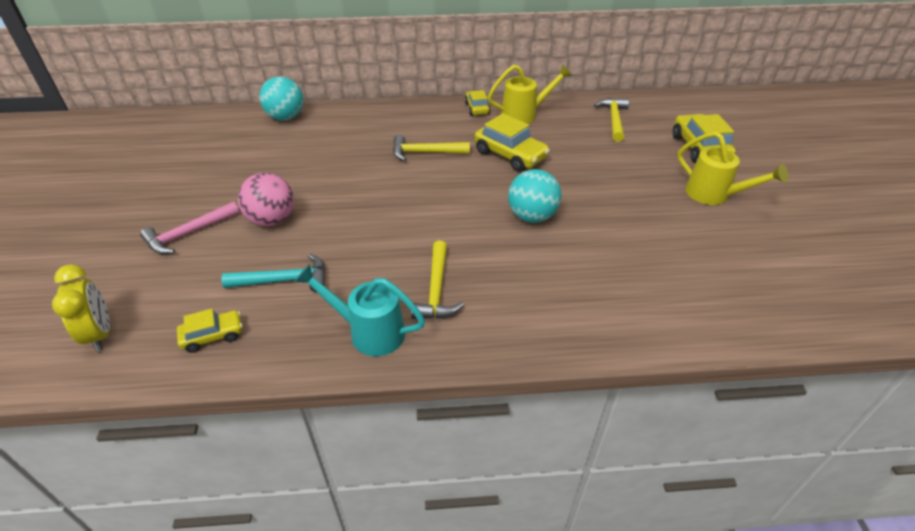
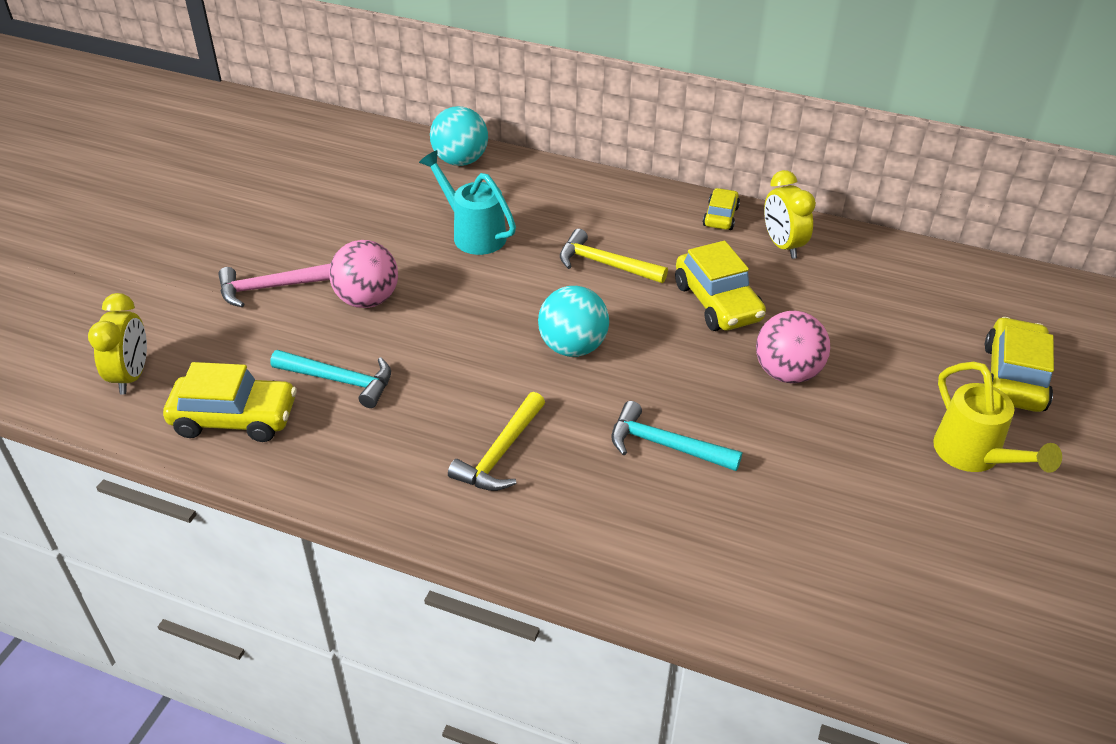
camera: 25 degrees right, 0 degrees up
(213, 336) = (234, 418): yellow car -> yellow car, size x1.72
(369, 332) = (394, 475): turquoise watering can -> turquoise watering can (473, 234)
(524, 114) = (782, 245): yellow watering can -> yellow clock
(532, 216) = (684, 400): turquoise ball -> turquoise ball (572, 347)
(541, 247) = (666, 445): none -> turquoise hammer
(580, 182) = (787, 373): none -> pink ball
(614, 120) = (913, 292): yellow hammer -> none

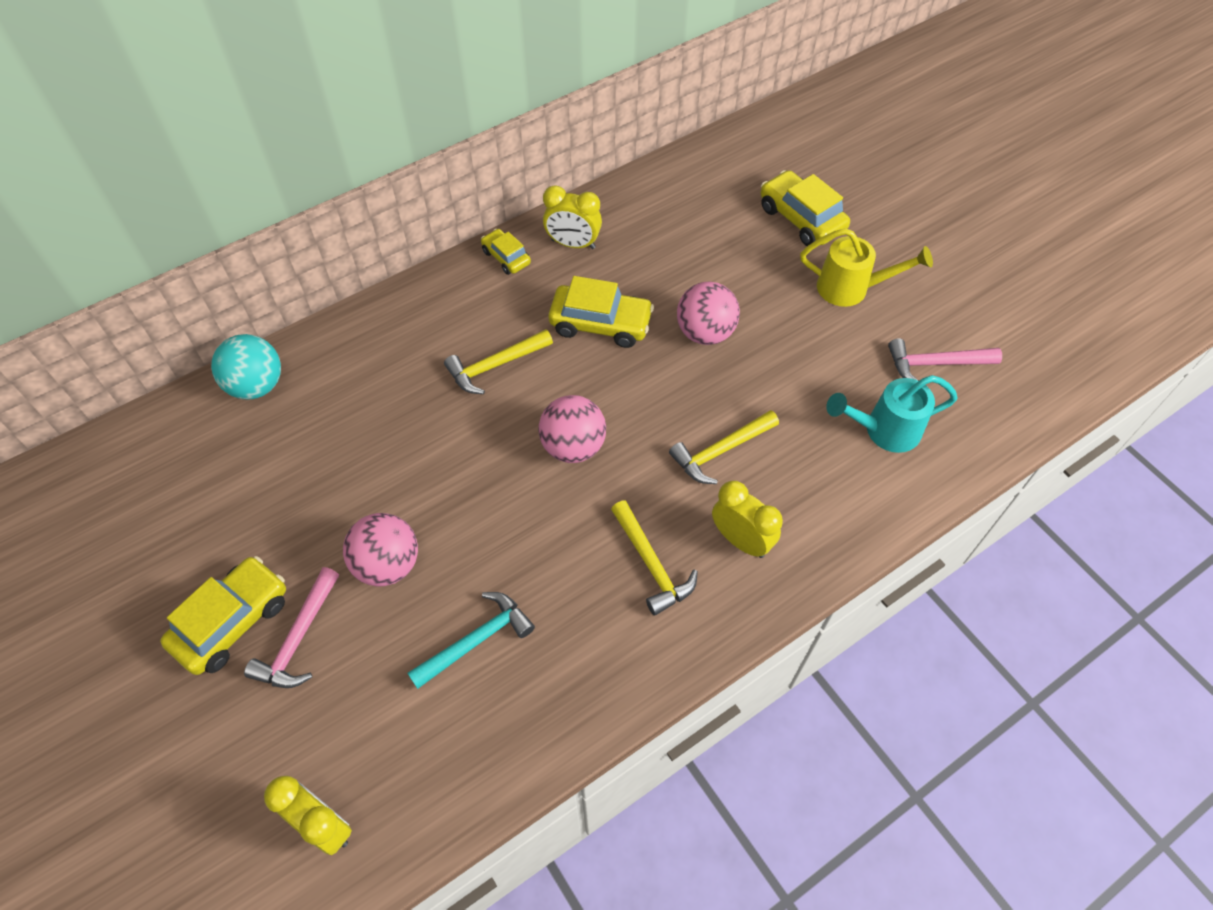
camera: 55 degrees left, 15 degrees up
(234, 418) = (458, 753): yellow car -> yellow car (232, 622)
(473, 234) = (371, 434): turquoise watering can -> turquoise watering can (884, 430)
(572, 347) = (573, 446): turquoise ball -> pink ball
(582, 505) = (741, 540): none -> yellow clock
(666, 445) = (721, 451): turquoise hammer -> yellow hammer
(961, 572) = (935, 363): none -> pink hammer

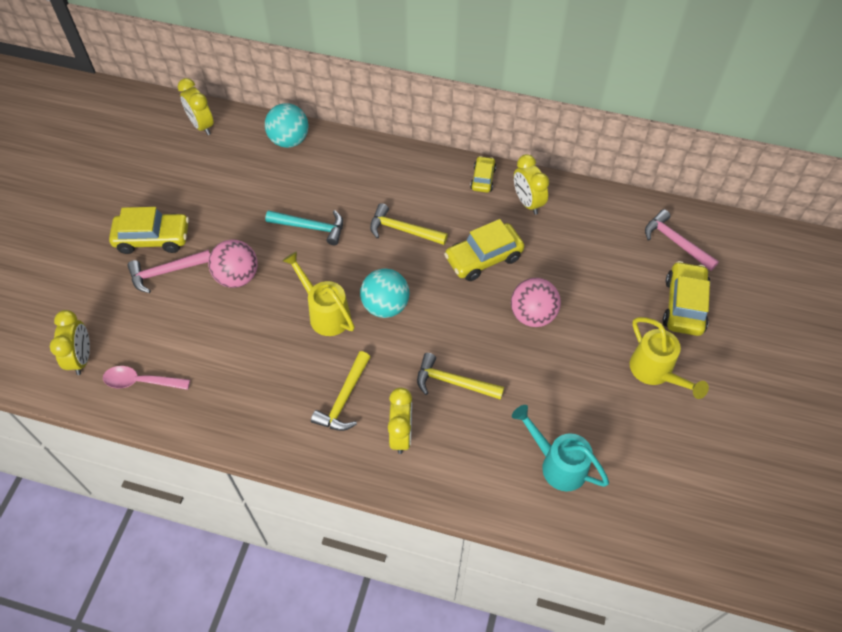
camera: 50 degrees right, 0 degrees up
(126, 457) = (202, 125): none -> yellow clock
(428, 771) = (141, 381): none -> pink spoon
(476, 640) = (227, 349): turquoise hammer -> turquoise hammer (310, 227)
(526, 508) = (325, 313): none -> yellow watering can
(573, 446) = (385, 306): pink ball -> turquoise ball
(600, 324) = (483, 258): yellow car -> yellow car turned 90 degrees clockwise
(935, 363) = (645, 462): pink hammer -> pink hammer (676, 242)

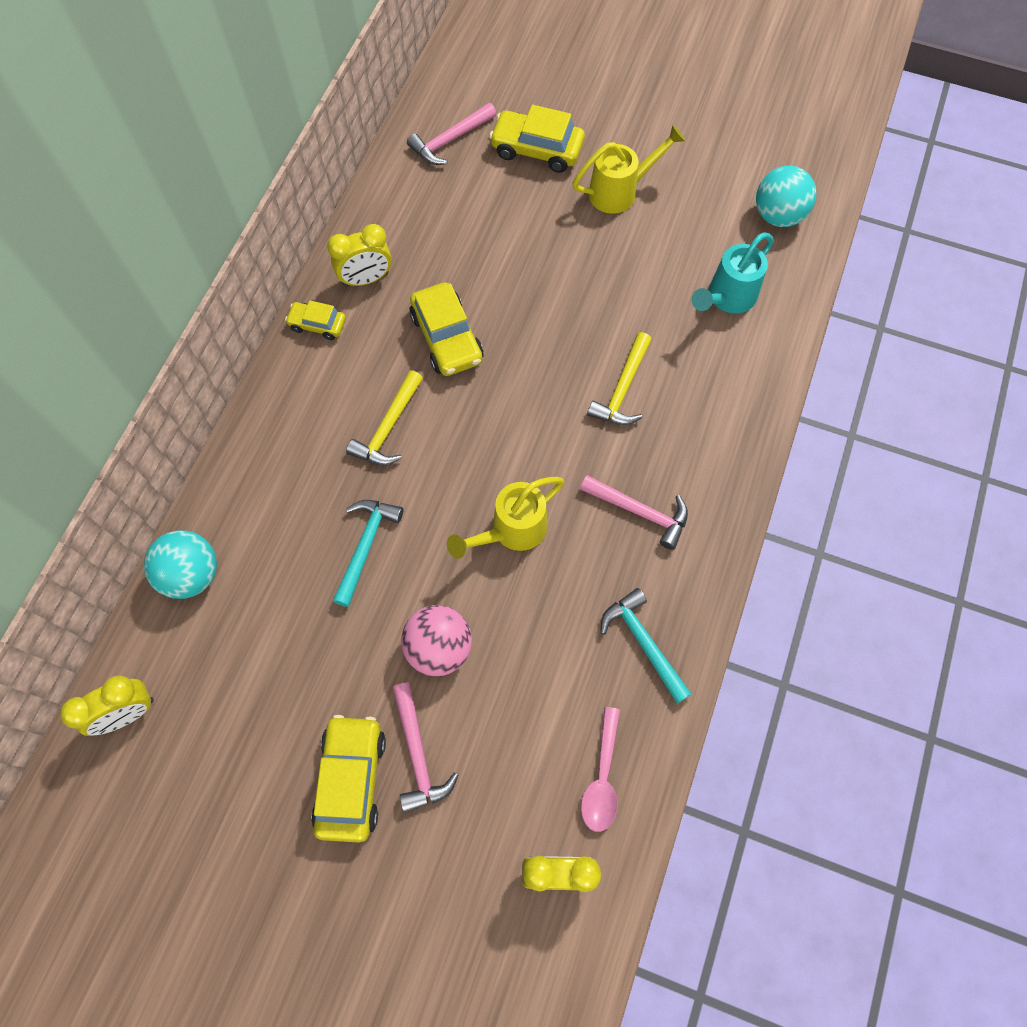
camera: 85 degrees left, 10 degrees up
(237, 405) = (643, 643): none -> turquoise hammer
(344, 399) = (639, 512): yellow hammer -> pink hammer
(385, 306) = (507, 456): turquoise ball -> turquoise ball (777, 216)
(401, 435) = (689, 450): yellow clock -> none
(532, 315) = (536, 296): pink ball -> none

